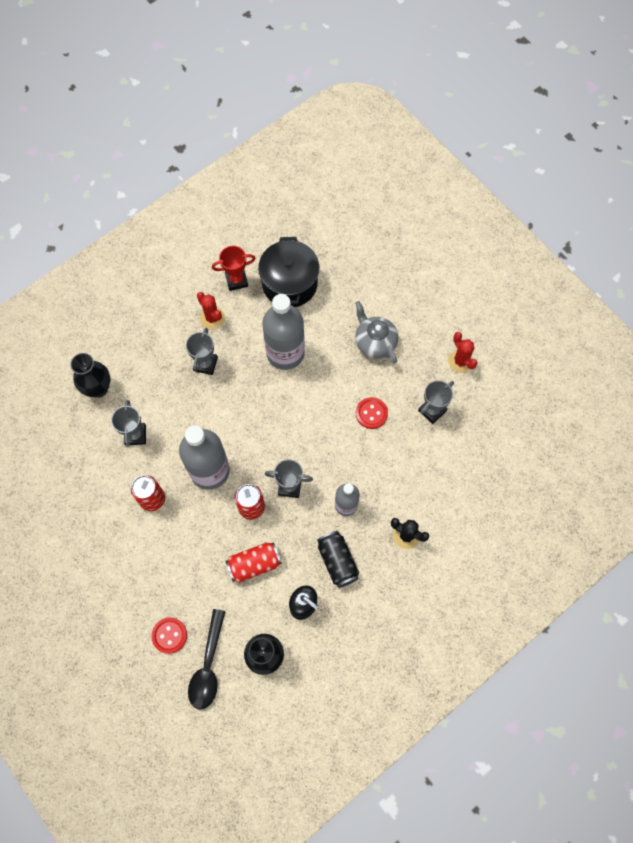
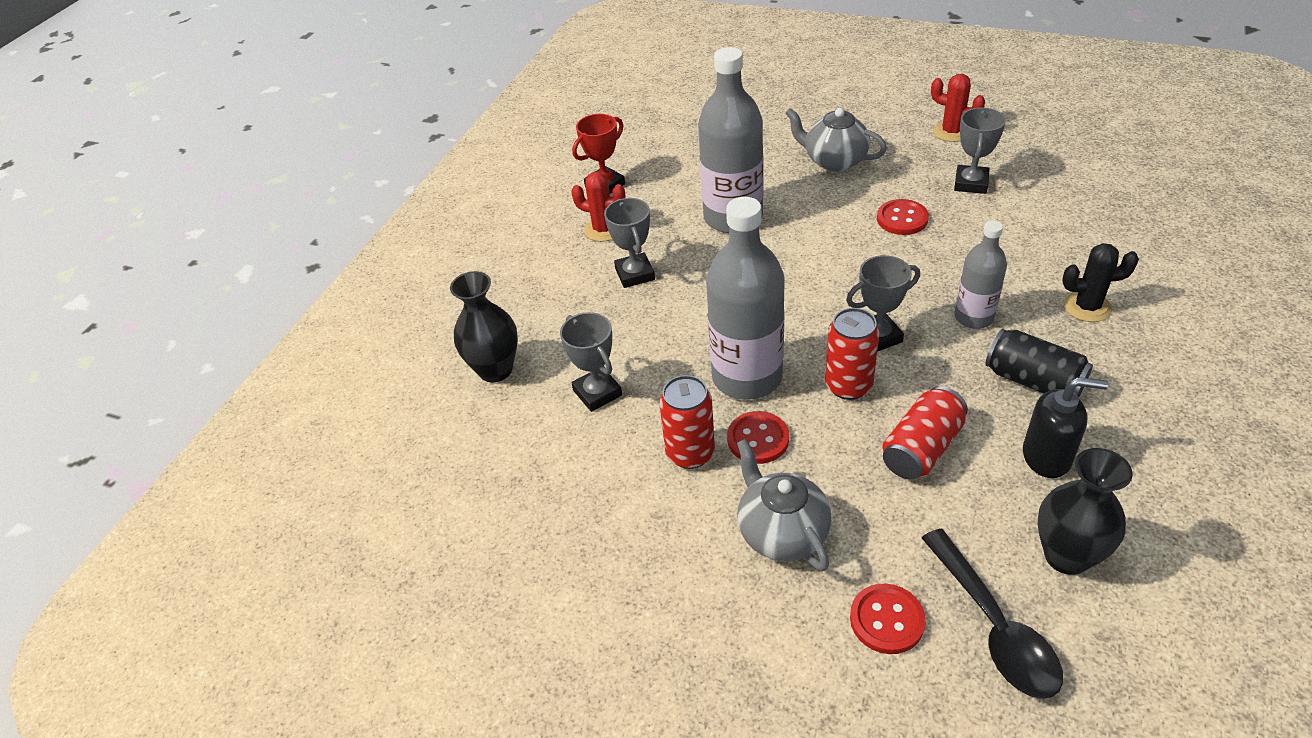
camera: 25 degrees left, 25 degrees down
(160, 567) = (781, 532): none -> grey teapot
(187, 511) = (758, 439): none -> red button
(289, 283) = (676, 160): black pot -> none

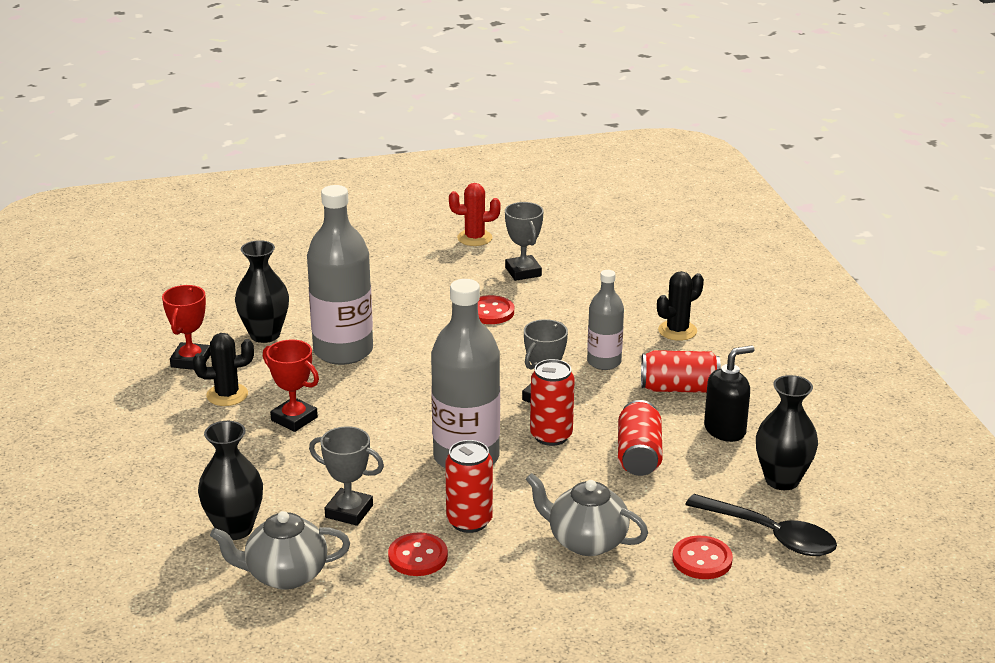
camera: 40 degrees left, 15 degrees down
(603, 229) = (227, 395): red cactus -> black cactus
(634, 274) = (294, 419): grey trophy -> red trophy
(682, 179) = (265, 335): none -> black vase
(758, 439) = (514, 493): red button -> red button (418, 556)
(834, 161) = (393, 285): grey teapot -> grey teapot (285, 575)
(1033, 381) = (679, 388): black can -> red can

